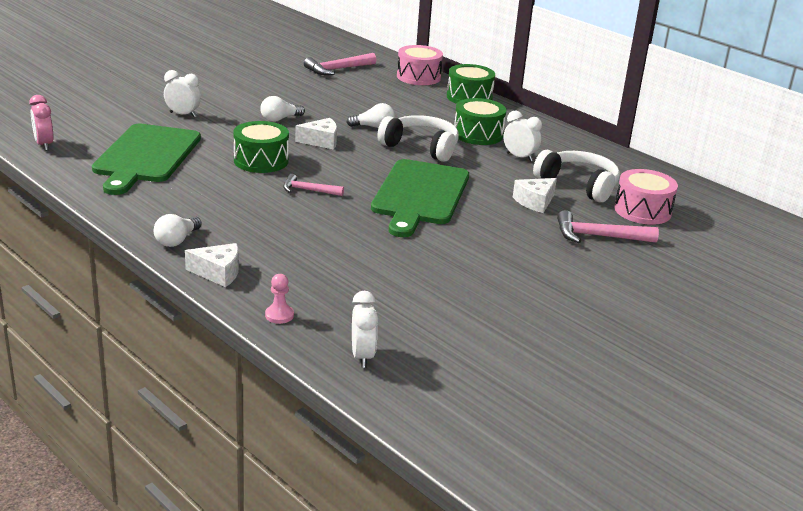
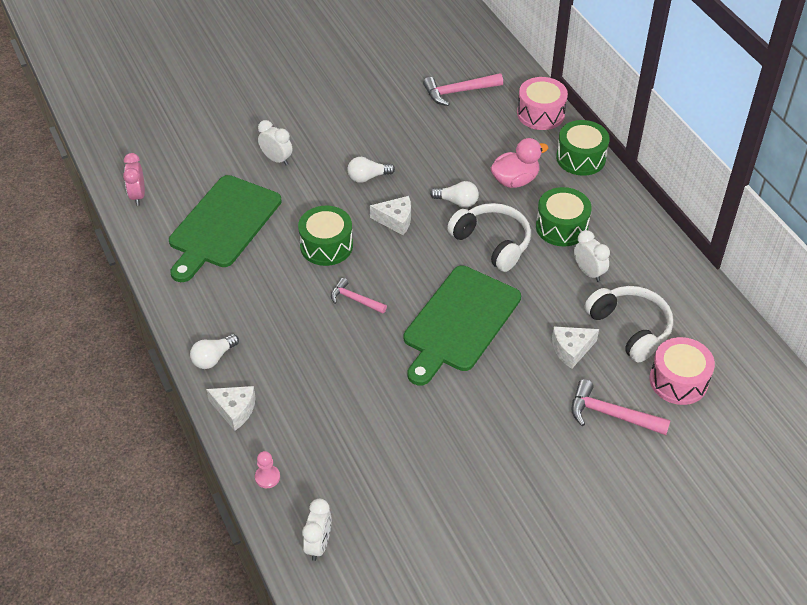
camera: 20 degrees right, 20 degrees up
(419, 112) = (515, 180): none -> pink duck

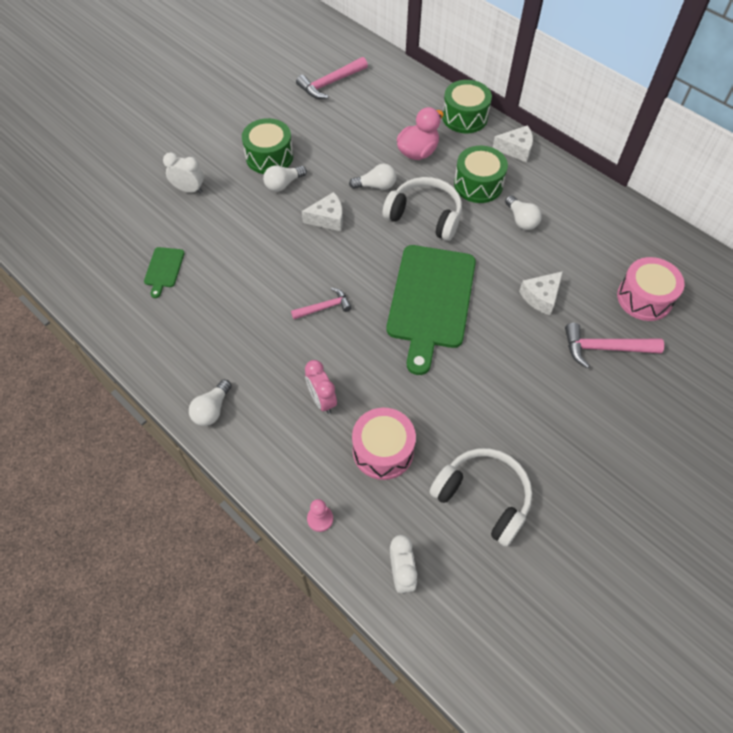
camera: 20 degrees left, 10 degrees up
(138, 195) = (64, 263): pink clock -> pink clock (322, 400)
(223, 225) = (164, 269): green cutting board -> green cutting board, size x0.42
(234, 410) = (256, 458): white cheese -> white cheese (516, 149)
(326, 246) = (274, 262): green drum -> green drum (269, 157)
(355, 299) = (324, 307): pink hammer -> pink hammer turned 150 degrees clockwise
(540, 114) = (411, 86): pink drum -> pink drum (383, 450)
(588, 272) = (521, 220): white clock -> white light bulb
(630, 328) = (581, 261): white headphones -> white headphones (483, 497)

